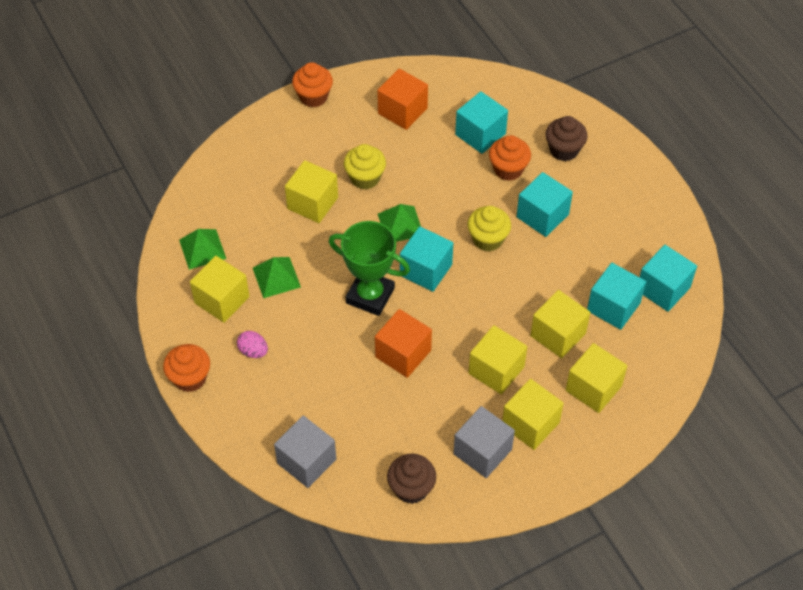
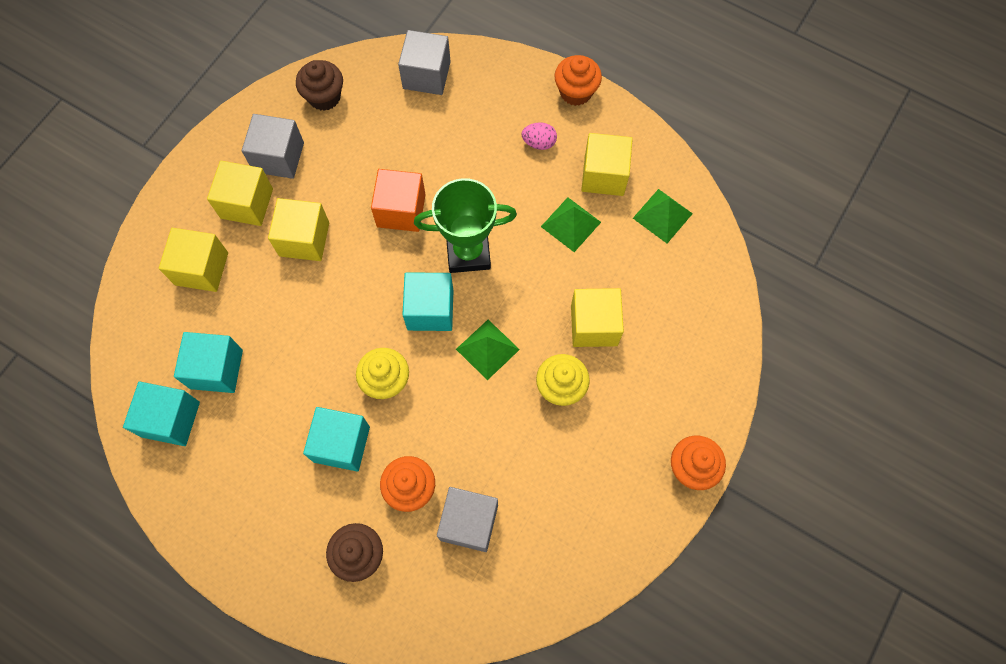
camera: 150 degrees right, 15 degrees up
(402, 111) = (578, 505): orange cube -> none
(480, 134) = (469, 522): turquoise cube -> grey cube
(558, 334) = (261, 307): yellow cube -> none

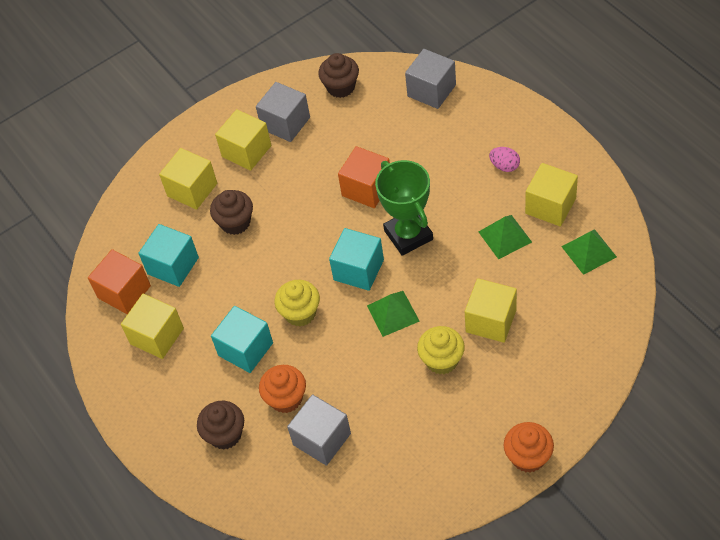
camera: 30 degrees right, 15 degrees down
(171, 419) = (124, 292): turquoise cube -> orange cube
(269, 294) = (235, 222): none -> brown cupcake
(304, 239) = (280, 189): yellow cube -> yellow cube (157, 336)
(468, 252) = (408, 235): green trophy -> green trophy turned 45 degrees clockwise
(575, 92) = (554, 134): orange cupcake -> none

